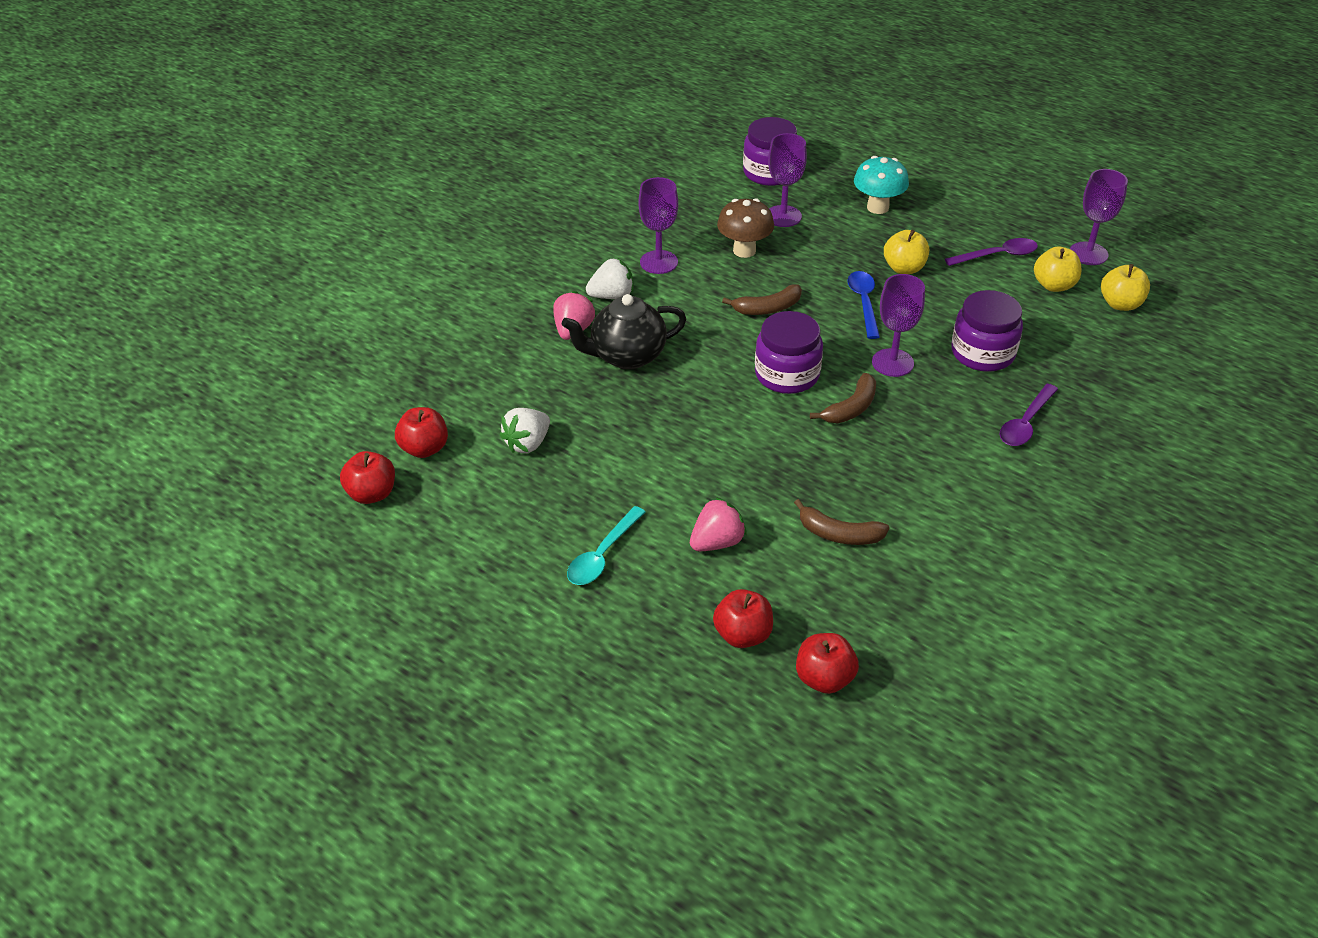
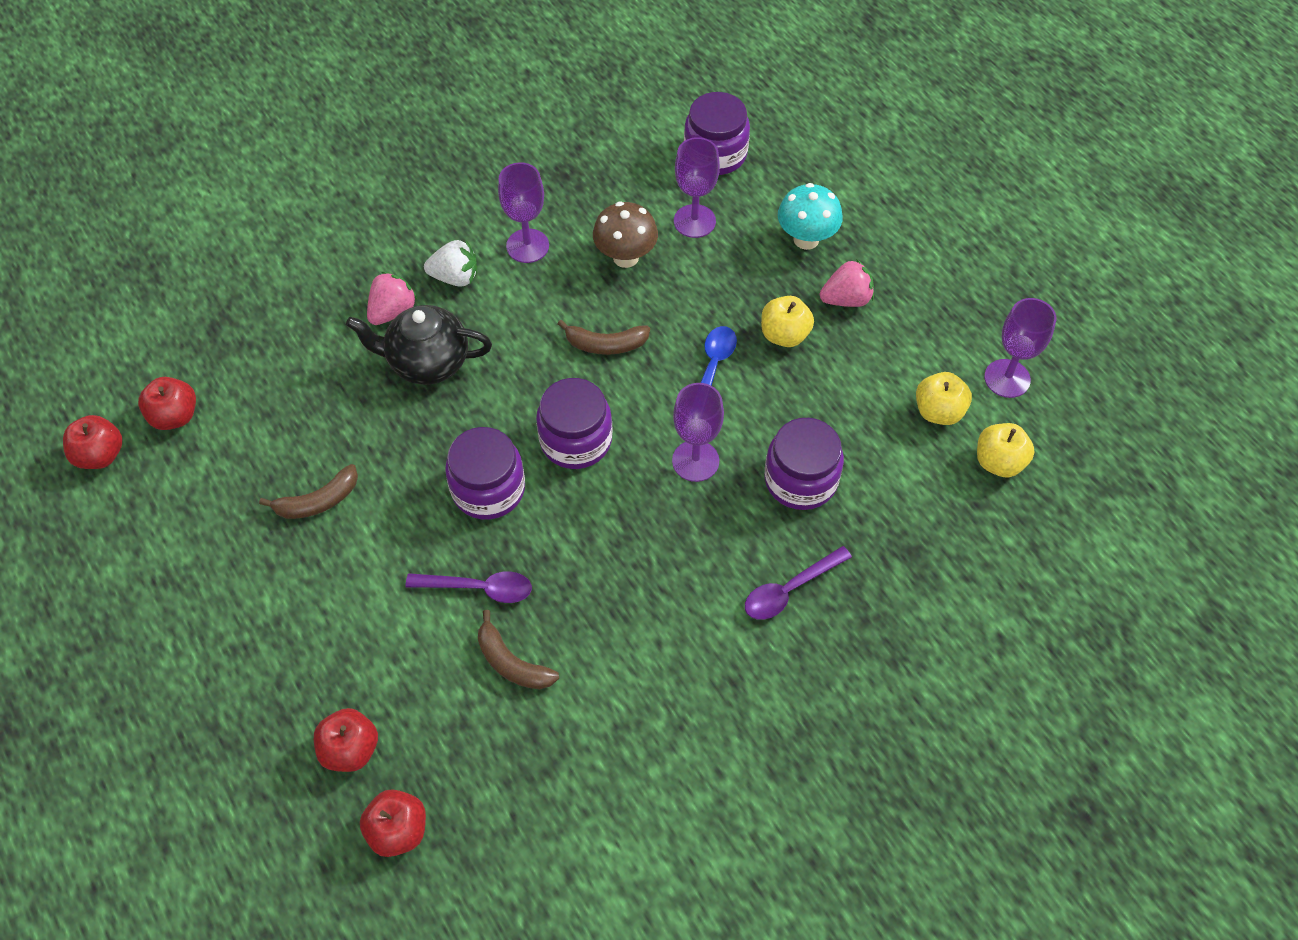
camera: 20 degrees right, 15 degrees up
(527, 444) = (273, 443): white strawberry -> none
(602, 555) = (271, 605): turquoise spoon -> none
(717, 542) = (387, 629): pink strawberry -> pink strawberry (846, 299)
(737, 425) = (488, 489): none -> purple jar
(851, 408) = (617, 506): brown banana -> brown banana (318, 501)
(998, 255) = (900, 349): purple spoon -> purple spoon (479, 588)

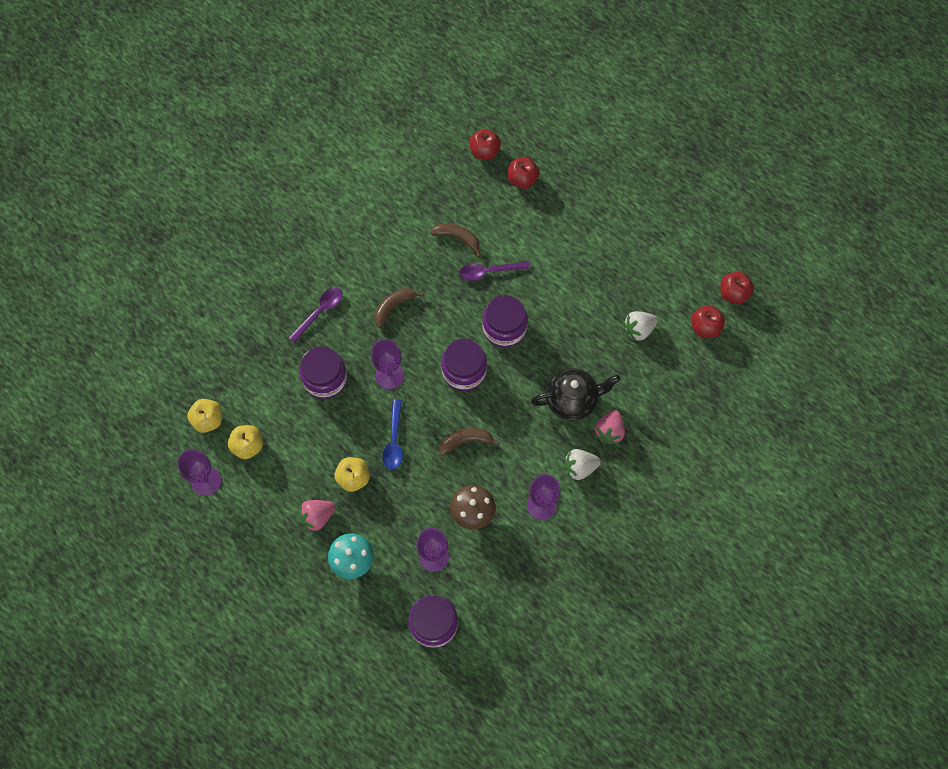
camera: 165 degrees right, 10 degrees up
(278, 437) = (638, 329): none -> white strawberry
(318, 501) = (597, 297): brown banana -> brown banana (393, 307)

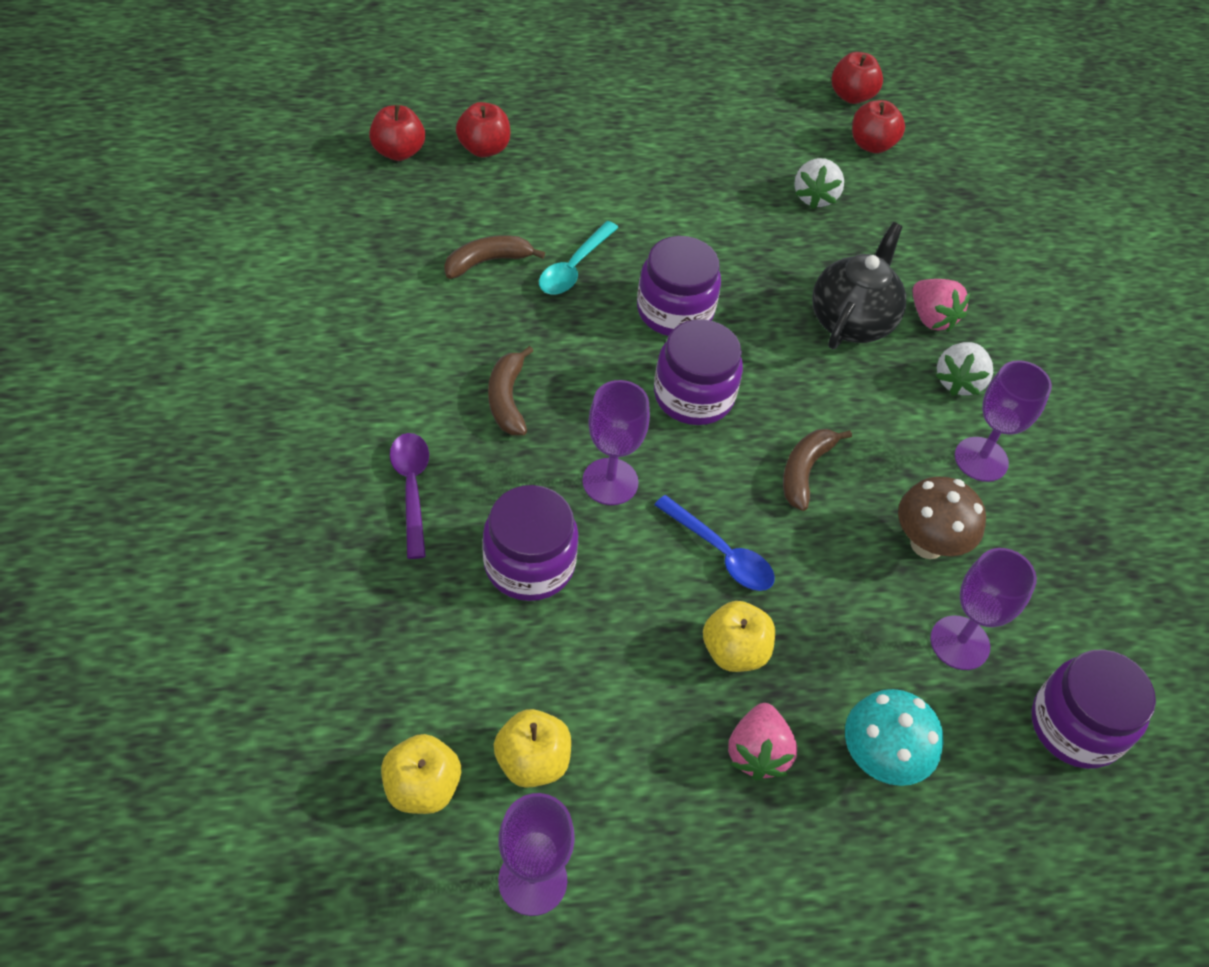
camera: 55 degrees left, 15 degrees down
(488, 272) = (574, 267): purple spoon -> turquoise spoon

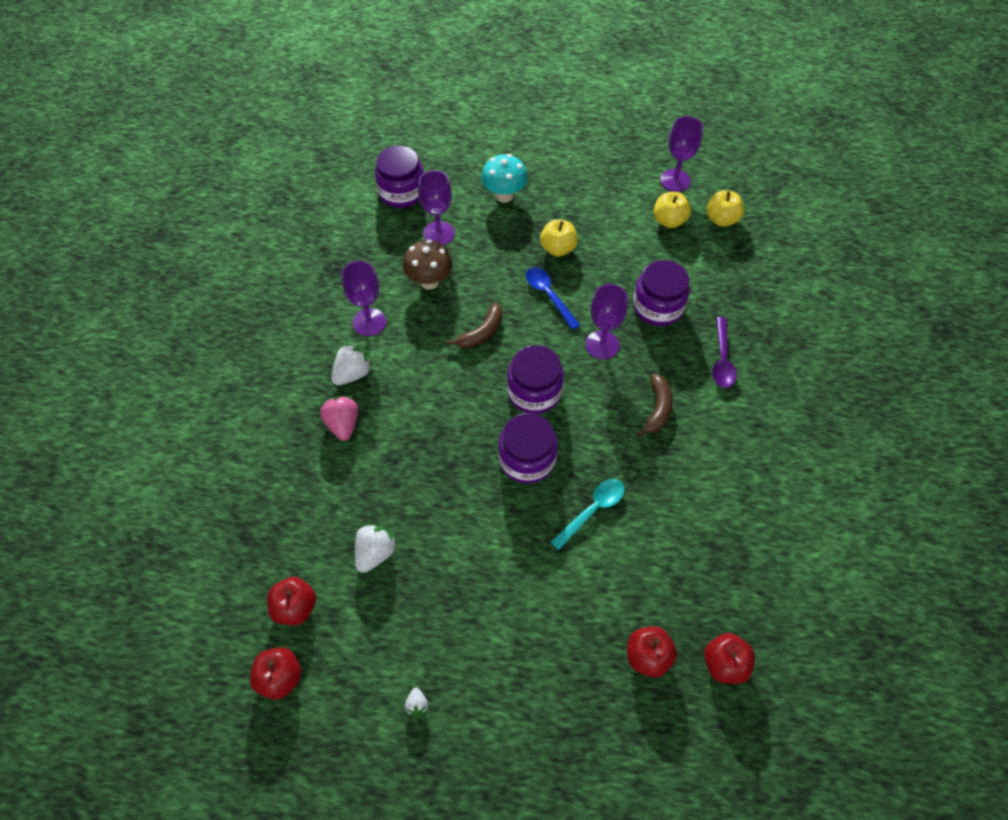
camera: 160 degrees left, 5 degrees up
(487, 261) = (658, 526): brown banana -> none
(710, 92) = (417, 704): none -> white strawberry
(757, 753) = (561, 207): pink strawberry -> none
(851, 321) = (402, 431): black teapot -> none

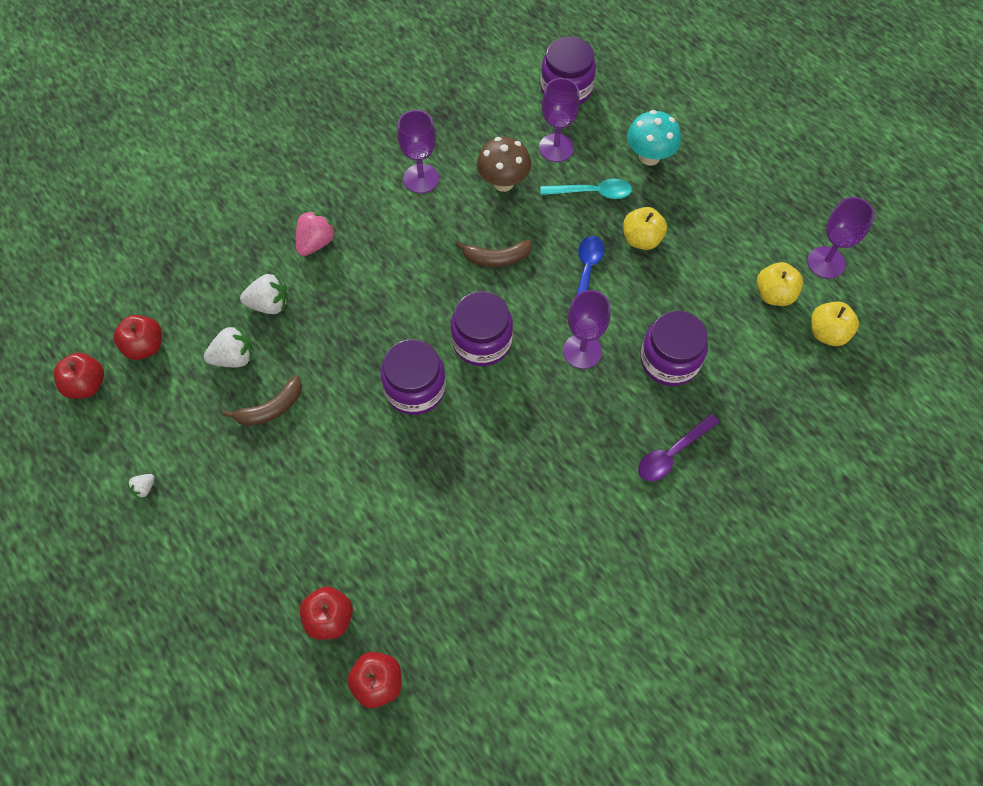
camera: 45 degrees right, 5 degrees up
(352, 374) = (364, 210): white strawberry -> white strawberry (269, 304)
(593, 510) = (418, 473): turquoise spoon -> turquoise spoon (592, 192)
(657, 409) = (565, 443): brown banana -> brown banana (271, 408)

